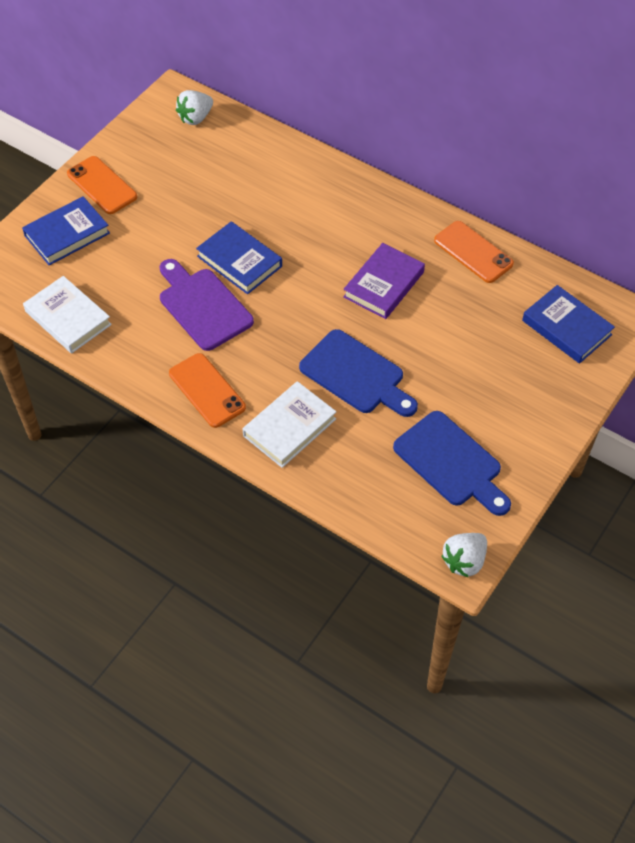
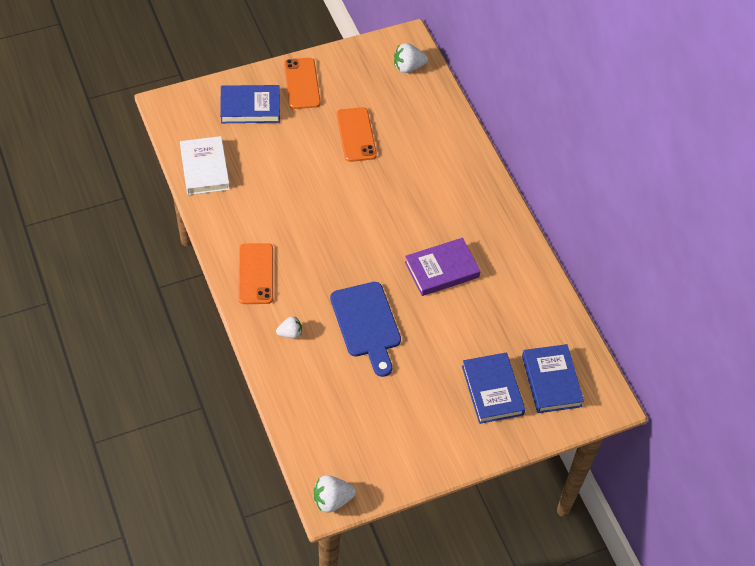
camera: 30 degrees right, 0 degrees up
(202, 306) = (301, 212): purple cutting board -> none
(239, 261) = (352, 193): blue book -> blue book (492, 390)
(289, 427) = (290, 333): white book -> white strawberry
(451, 462) = (381, 427): blue cutting board -> none
(473, 252) = (529, 283): orange phone -> orange phone (356, 135)

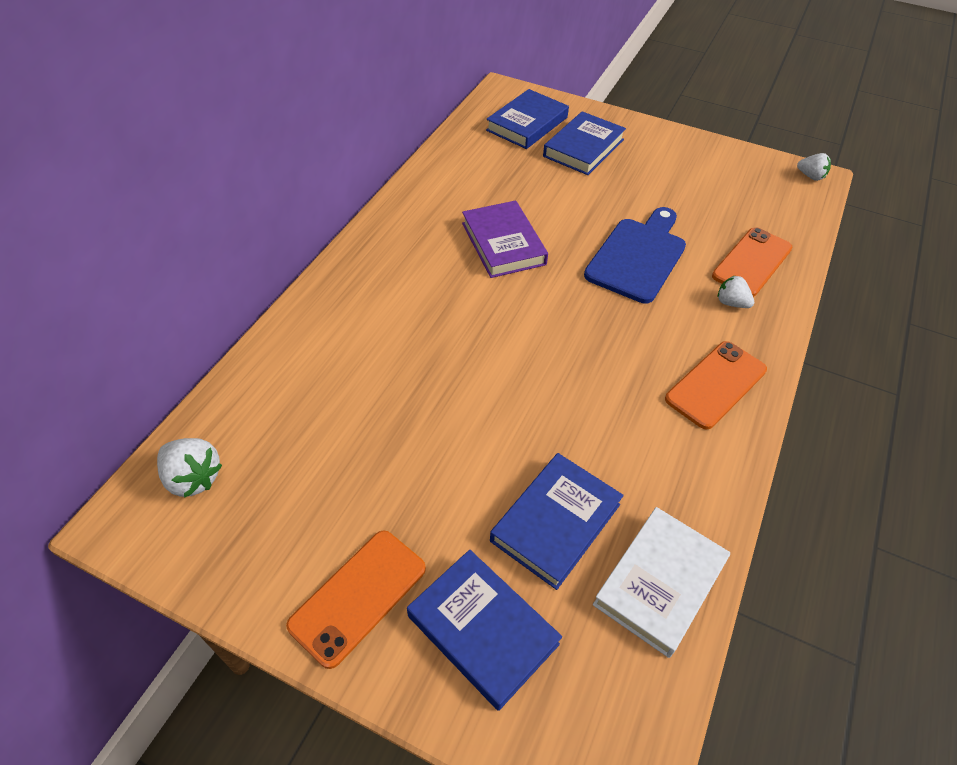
camera: 130 degrees left, 5 degrees down
(263, 158) = (555, 522): none -> blue book
(332, 500) = (810, 176): white strawberry -> white strawberry, size x0.66
(356, 135) = (394, 445): orange phone -> orange phone (752, 262)
(442, 270) = (503, 243): purple book -> purple book turned 45 degrees clockwise

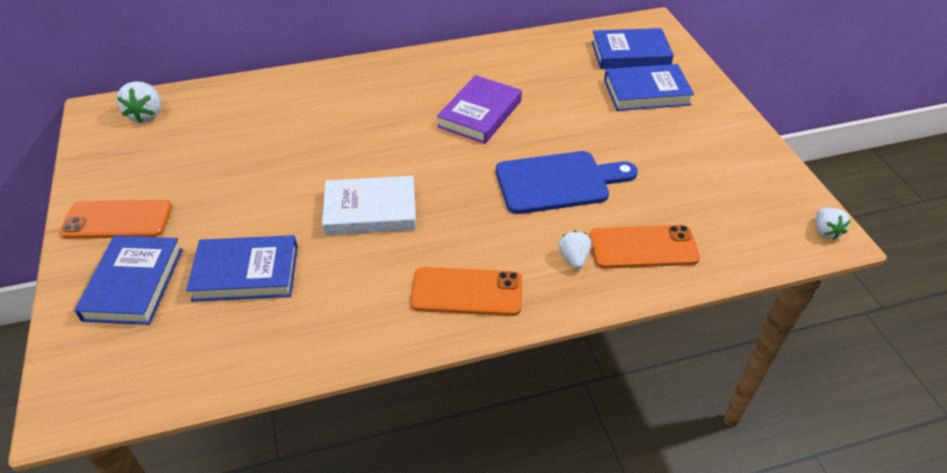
camera: 50 degrees right, 5 degrees down
(660, 583) = (240, 351): white book -> white book (370, 210)

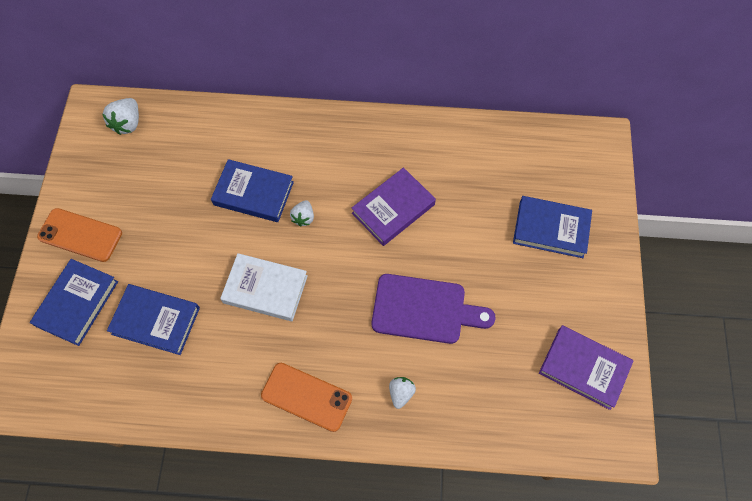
camera: 20 degrees right, 20 degrees up
(558, 182) = (424, 309): blue cutting board -> purple cutting board
(630, 54) = (561, 174): blue book -> blue book (253, 193)
(643, 247) = (460, 402): orange phone -> none
(749, 185) = (584, 368): none -> purple book
(825, 231) = (620, 440): white strawberry -> white strawberry (303, 217)

